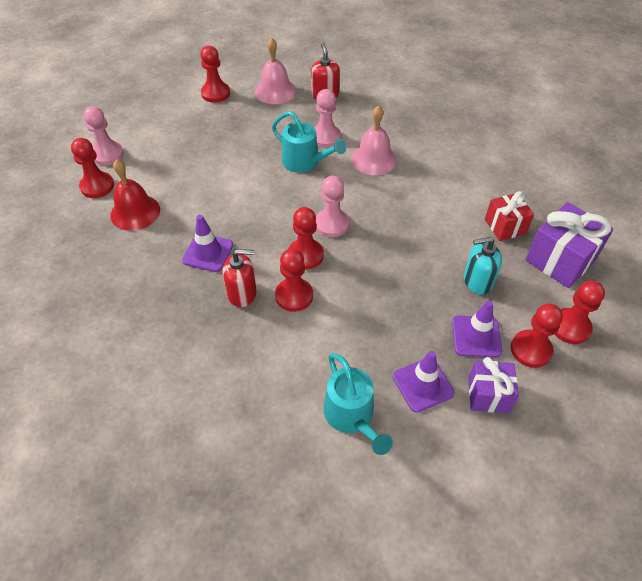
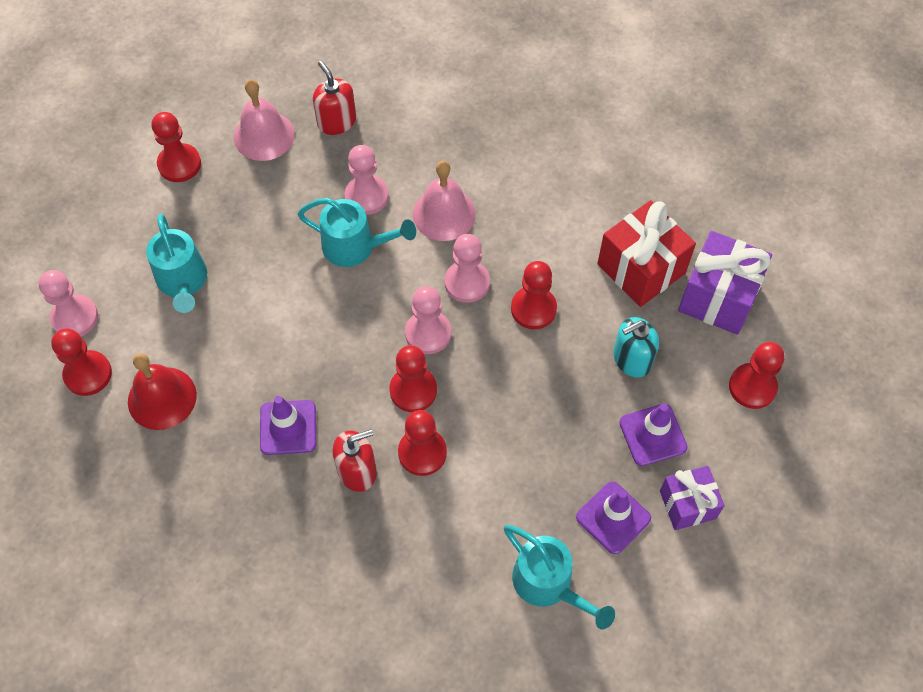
camera: 20 degrees left, 10 degrees up
(184, 153) = (183, 282): none -> turquoise watering can
(372, 202) = (467, 282): none -> pink pawn
(505, 226) = (641, 268): red gift -> red gift, size x1.58
(531, 350) = (717, 431): red pawn -> red pawn (533, 309)

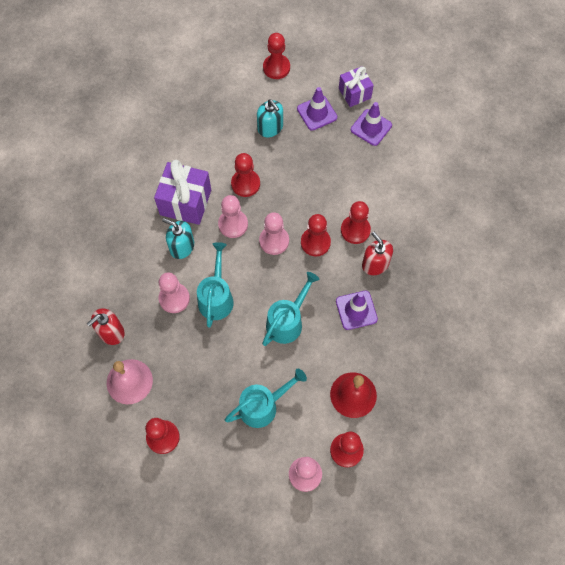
camera: 100 degrees left, 5 degrees up
(444, 214) = (182, 247): pink bell -> turquoise soap dispenser
(549, 585) = (417, 153): turquoise watering can -> turquoise watering can (287, 321)
(641, 268) = (206, 129): red gift -> none
(718, 297) = (220, 87): purple gift -> purple gift (185, 202)

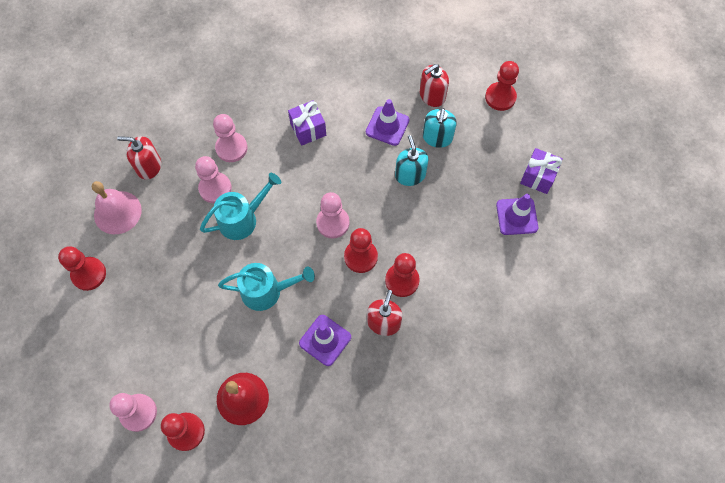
camera: 50 degrees right, 0 degrees up
(182, 247) = (266, 158): turquoise soap dispenser -> turquoise soap dispenser (410, 175)
(185, 202) = (308, 129): purple gift -> purple gift, size x0.63
(233, 224) = (320, 180): pink pawn -> pink pawn (231, 148)
(235, 106) = (432, 96): none -> red soap dispenser
(245, 184) = (366, 160): red pawn -> none
(263, 405) = (175, 331): turquoise watering can -> none
(317, 113) = (487, 162): purple traffic cone -> purple traffic cone (387, 126)

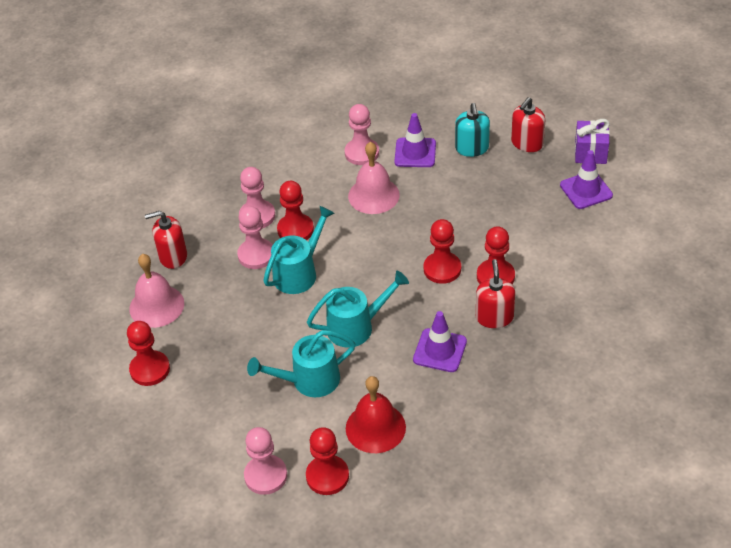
camera: 15 degrees left, 20 degrees down
(207, 332) = (308, 381): none -> turquoise watering can
(308, 129) = (332, 178): purple gift -> none
(333, 223) = (398, 249): pink pawn -> pink pawn (362, 153)
(335, 159) = (373, 195): none -> pink bell
(410, 175) = (459, 186): turquoise soap dispenser -> none
(432, 96) = (449, 116): red soap dispenser -> red soap dispenser (527, 143)
(500, 97) = (519, 99): red pawn -> red pawn (295, 230)

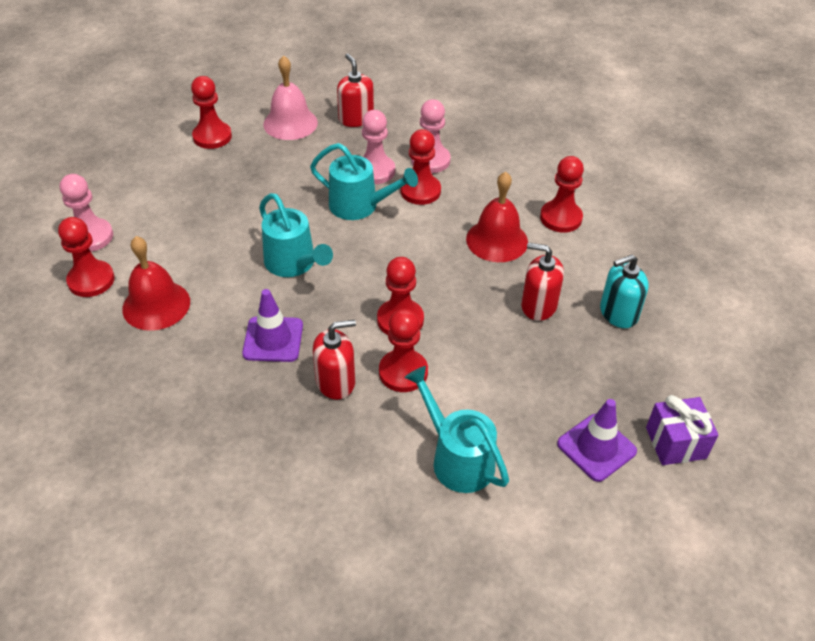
camera: 70 degrees right, 0 degrees up
(308, 381) = (213, 242): turquoise watering can -> turquoise watering can (456, 458)
(362, 153) = (561, 218): pink pawn -> red pawn
(373, 195) = (497, 240): pink bell -> red bell
(415, 153) = (583, 262): purple traffic cone -> none
(527, 143) = (657, 368): red soap dispenser -> red soap dispenser (538, 305)

